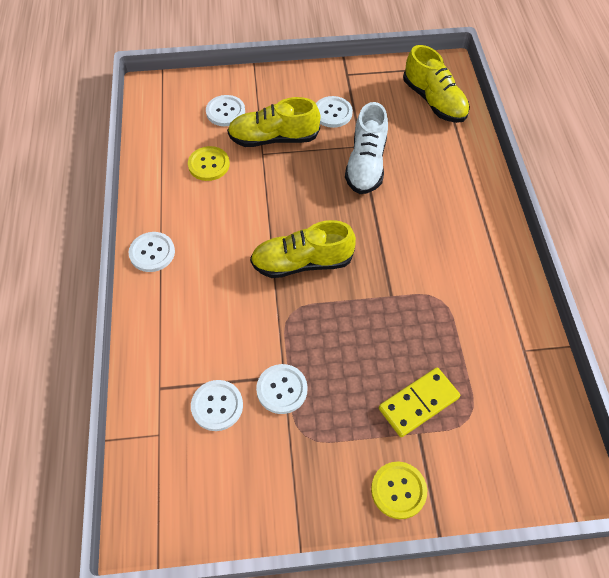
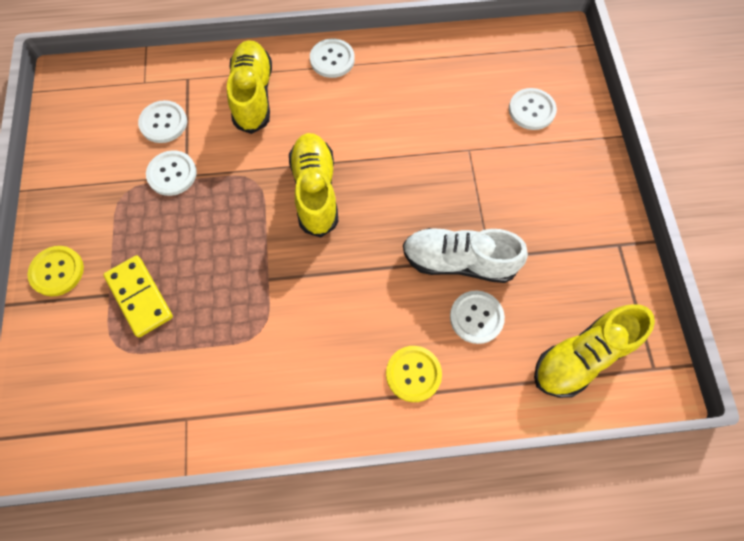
camera: 90 degrees right, 10 degrees up
(209, 164) = (449, 99): yellow button -> yellow button (413, 374)
(273, 138) = (493, 160): yellow shoe -> yellow shoe (253, 95)
(332, 113) = (543, 225): white button -> white button (476, 317)

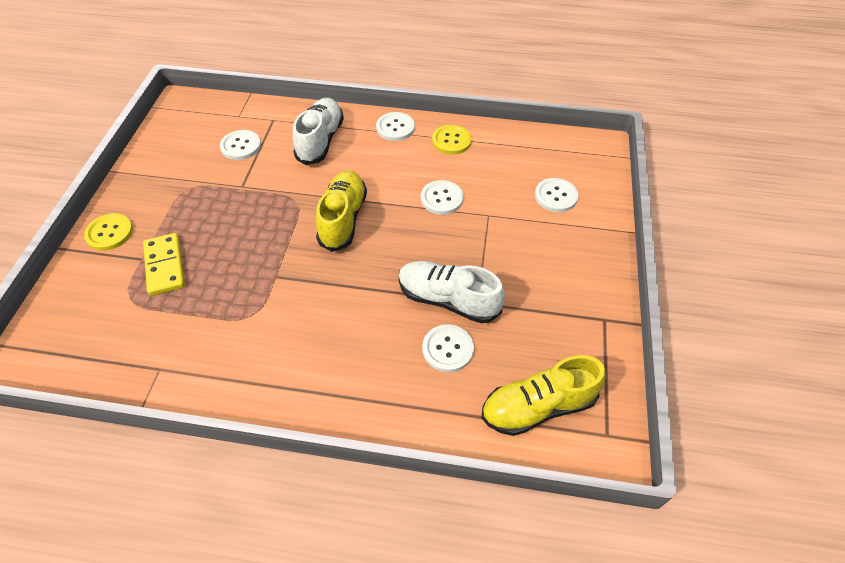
camera: 15 degrees right, 15 degrees down
(172, 174) = (231, 183): white button -> white button (441, 198)
(253, 95) = (320, 140): yellow shoe -> white shoe
(413, 374) = (372, 382): yellow button -> yellow button (451, 141)

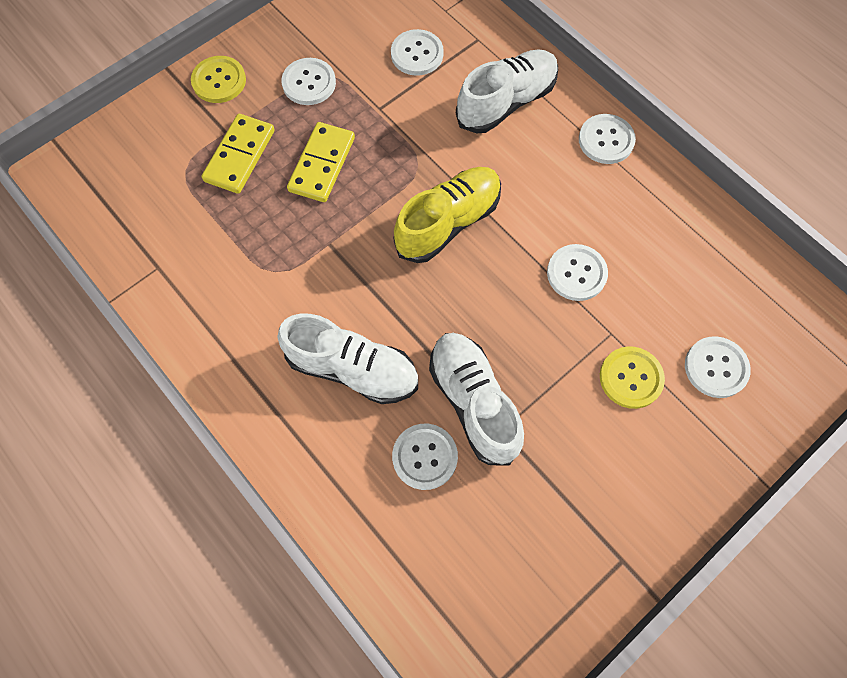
camera: 40 degrees right, 15 degrees up
(180, 199) = (309, 83): none -> white button
(230, 236) = (322, 164): none -> yellow domino
(357, 333) = (352, 369): none -> white shoe
(451, 141) = (657, 203): yellow button -> yellow button (631, 378)
(538, 406) = (457, 592): yellow shoe -> none

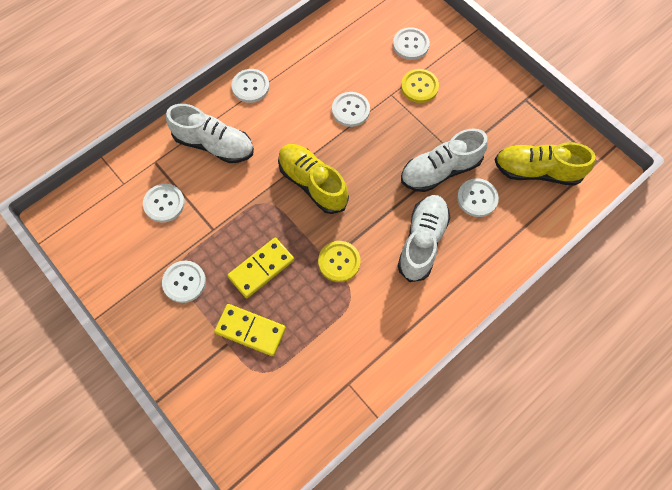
camera: 90 degrees left, 0 degrees up
(219, 81) = (175, 354): yellow button -> yellow button (339, 262)
(322, 164) = (261, 268): yellow domino -> yellow domino turned 60 degrees counterclockwise
(476, 563) = (536, 171): none -> yellow shoe
(506, 102) = (214, 144): white shoe -> white shoe turned 150 degrees clockwise

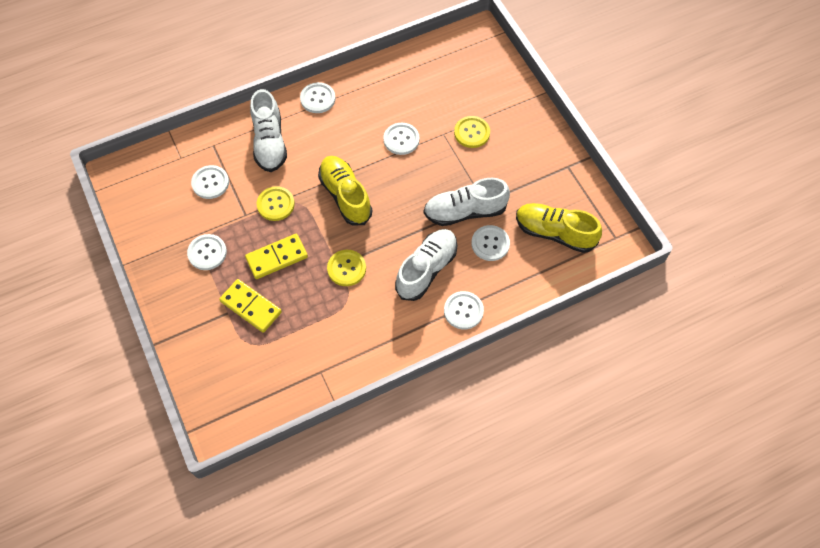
camera: 15 degrees right, 5 degrees down
(214, 144) = (269, 142): white shoe -> white shoe turned 45 degrees clockwise
(242, 210) = (275, 204): none -> yellow button
(410, 44) = (477, 93): white button -> white button (463, 311)

